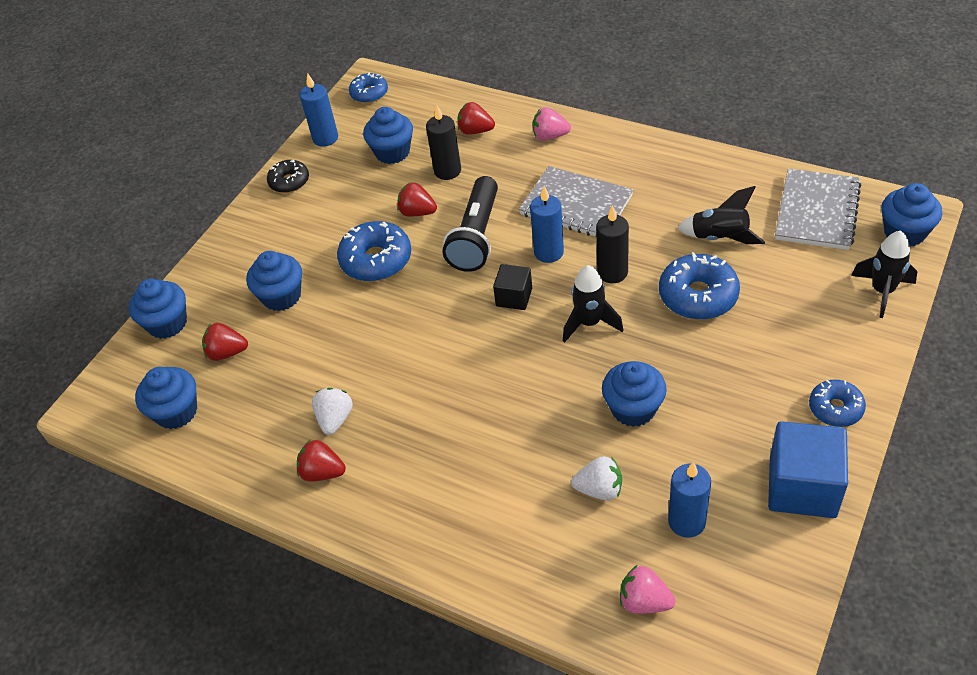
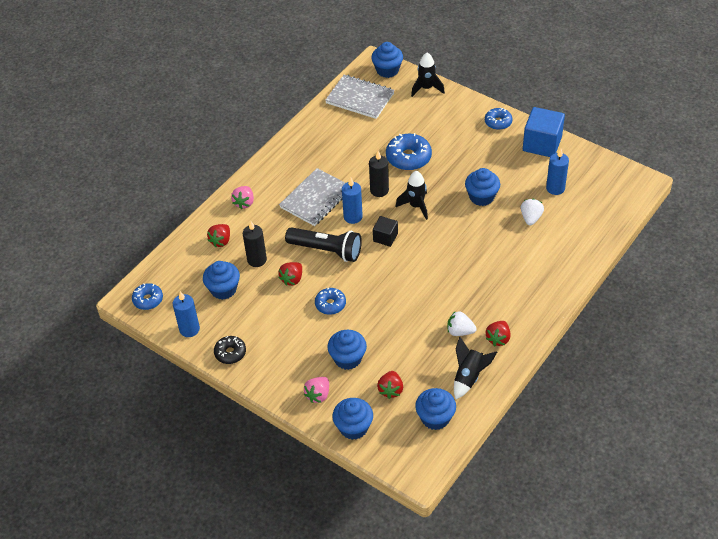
camera: 85 degrees left, 0 degrees up
(376, 260) = (330, 304): blue donut -> blue donut, size x0.62
(644, 601) = (597, 211): pink strawberry -> pink strawberry (318, 395)
(720, 238) = (367, 140): black rocket -> black rocket (469, 377)

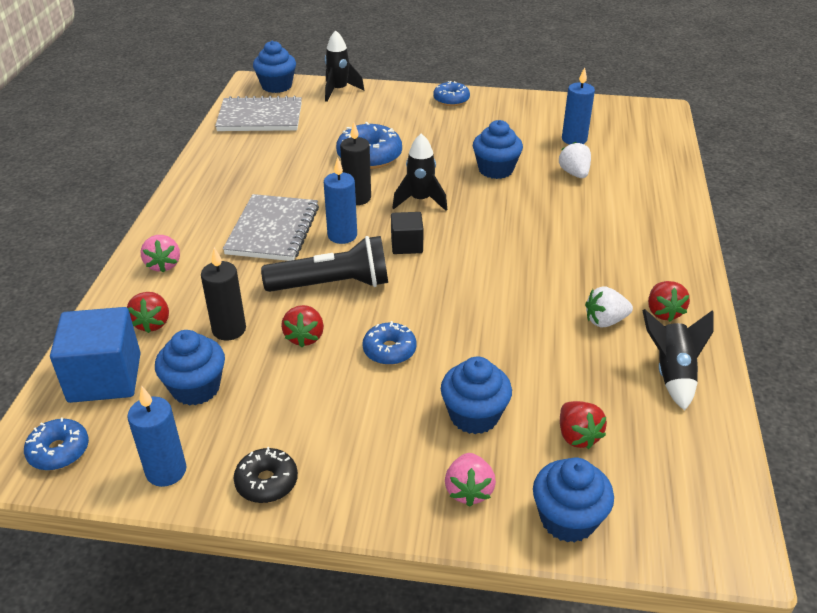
camera: 30 degrees left, 10 degrees down
(435, 418) = (678, 450): blue cupcake -> none
(542, 144) = (519, 106): blue cube -> blue cube (105, 377)

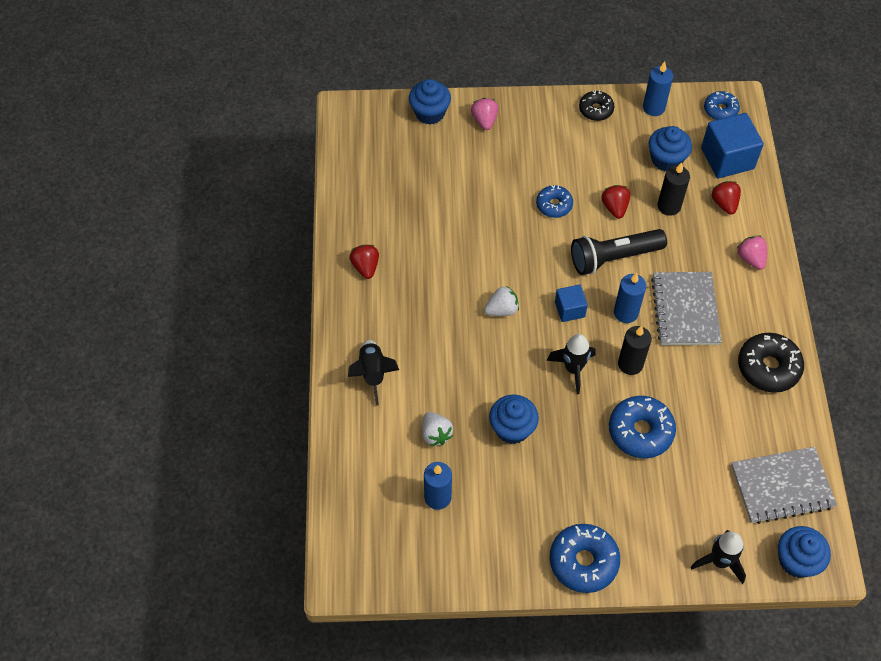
camera: 170 degrees right, 20 degrees up
(215, 181) = (768, 367): none -> black donut
(407, 245) = (569, 309): black cube -> blue cube
(451, 100) = (583, 561): blue donut -> blue donut, size x1.62
(474, 415) = (489, 165): blue cupcake -> none
(577, 436) = (426, 161): red strawberry -> none
(605, 321) = (408, 252): white strawberry -> white strawberry (501, 310)
(672, 374) = (365, 213): black rocket -> black rocket (373, 373)

